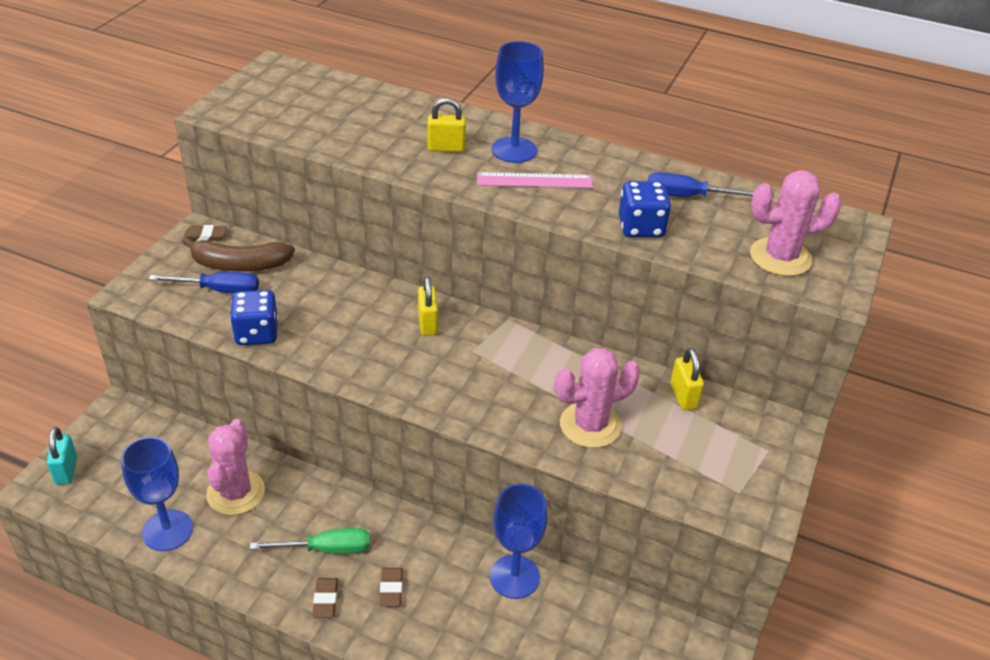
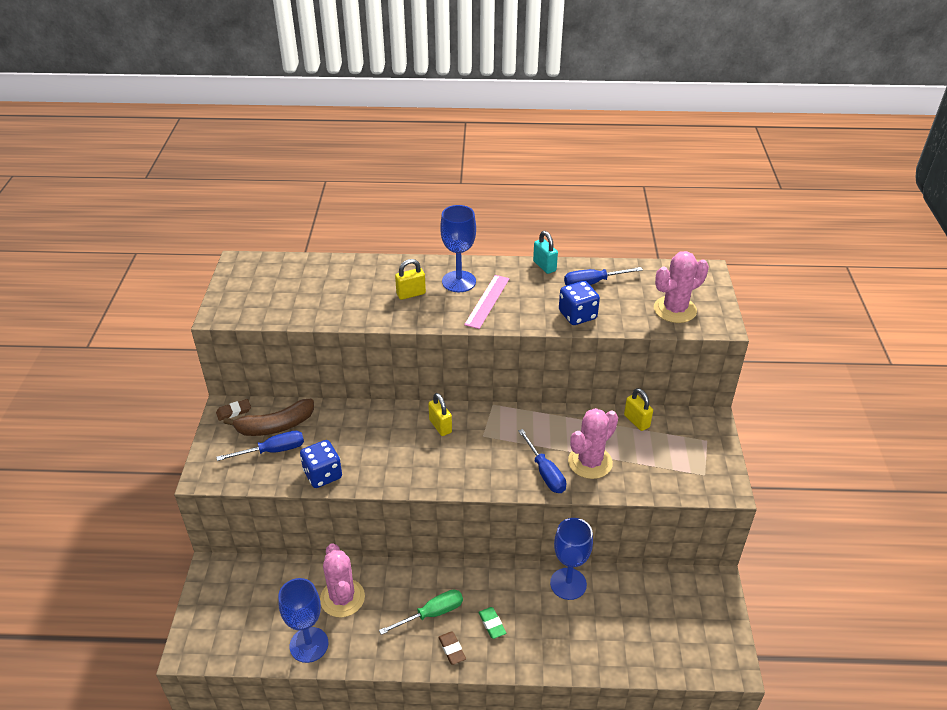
camera: 20 degrees left, 0 degrees up
(66, 470) = (202, 630): turquoise padlock -> turquoise padlock (544, 266)
(391, 589) = (492, 624): brown eraser -> green eraser
(524, 418) = (545, 472): none -> blue screwdriver
(534, 180) = (487, 301): pink ruler -> pink ruler turned 45 degrees counterclockwise

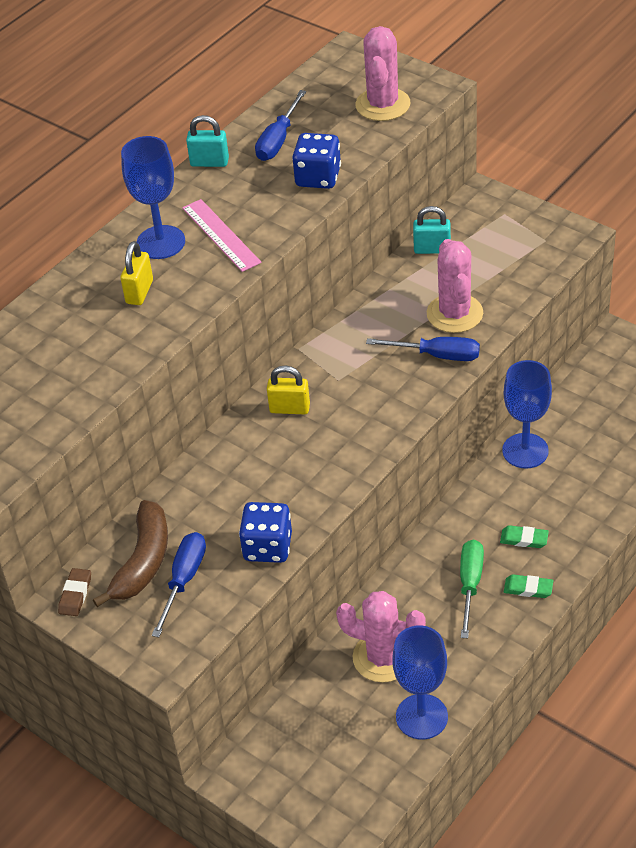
camera: 50 degrees left, 5 degrees up
(452, 649) = (528, 588): brown eraser -> green eraser
(636, 421) = (432, 249): yellow padlock -> turquoise padlock

